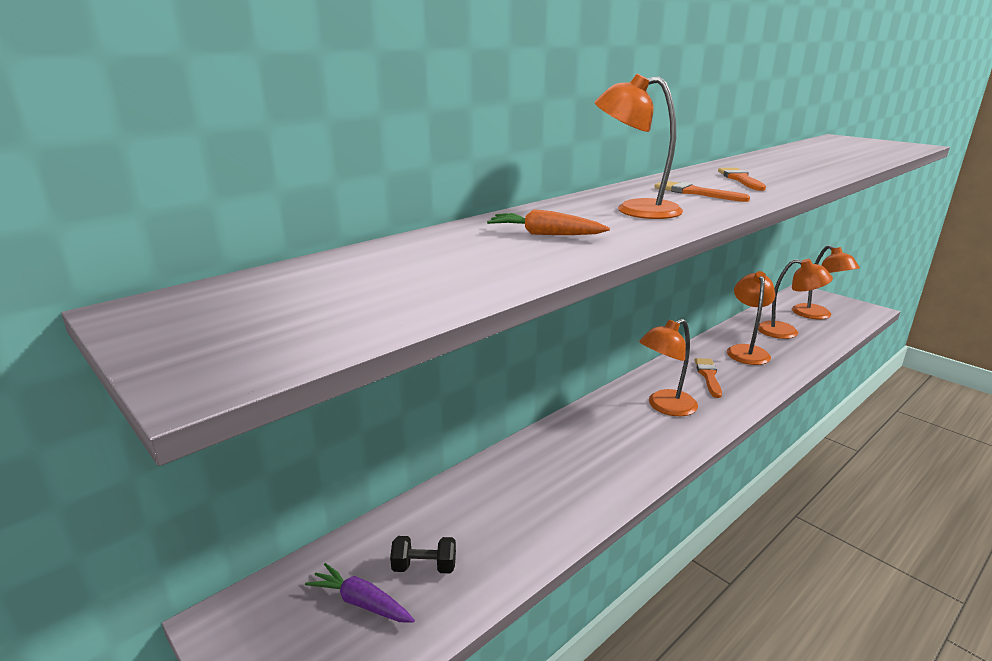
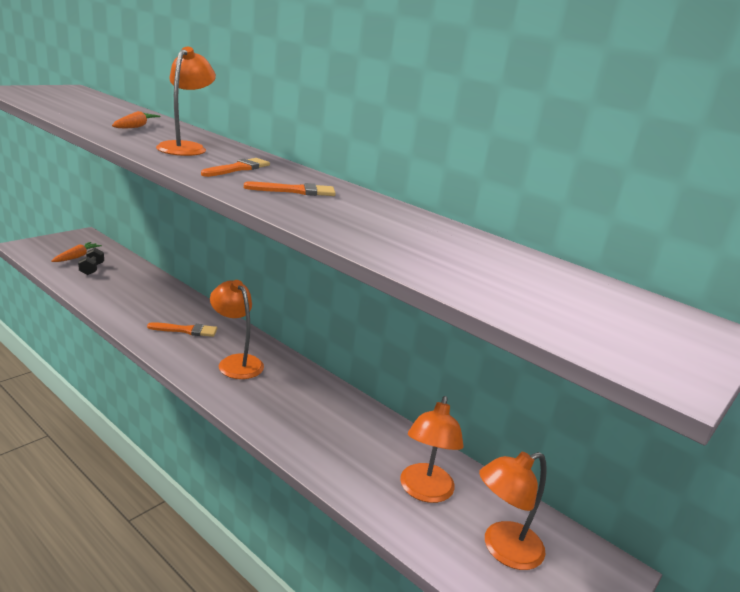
camera: 80 degrees right, 0 degrees up
(362, 603) = (76, 257): purple carrot -> orange carrot
(708, 376) = (294, 397): orange brush -> orange brush (186, 330)
(746, 351) = (357, 439): orange lamp -> none

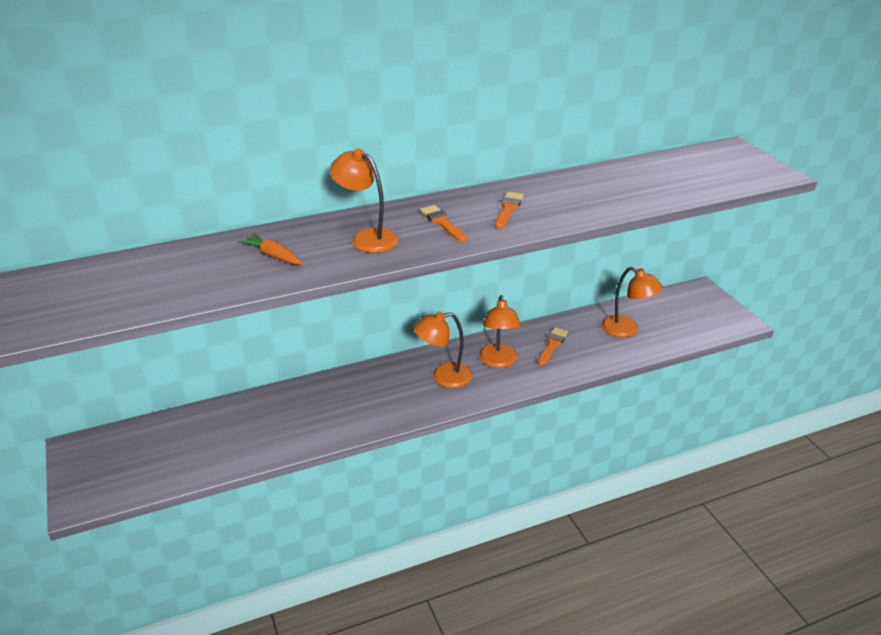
camera: 60 degrees left, 10 degrees up
(76, 257) = (147, 457): orange carrot -> none
(92, 269) = (193, 446): black dumbbell -> none
(186, 330) = (374, 396): orange brush -> orange brush (552, 345)
(503, 549) = (679, 318): orange lamp -> orange lamp (498, 361)

